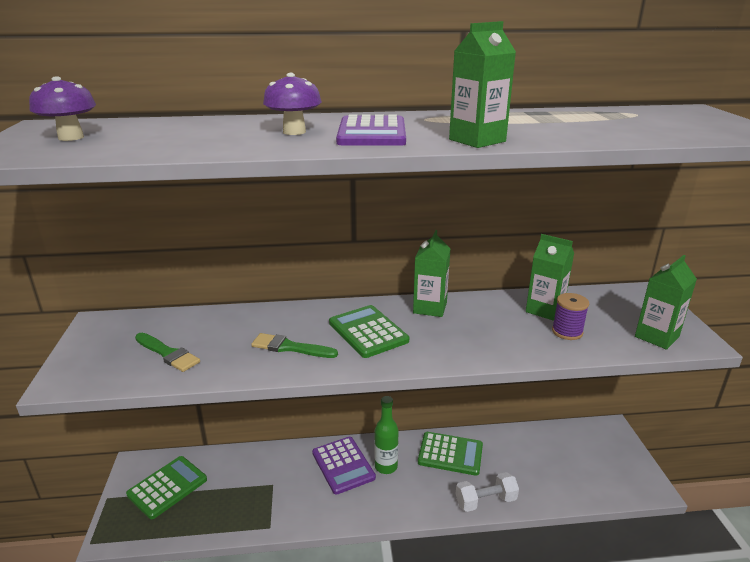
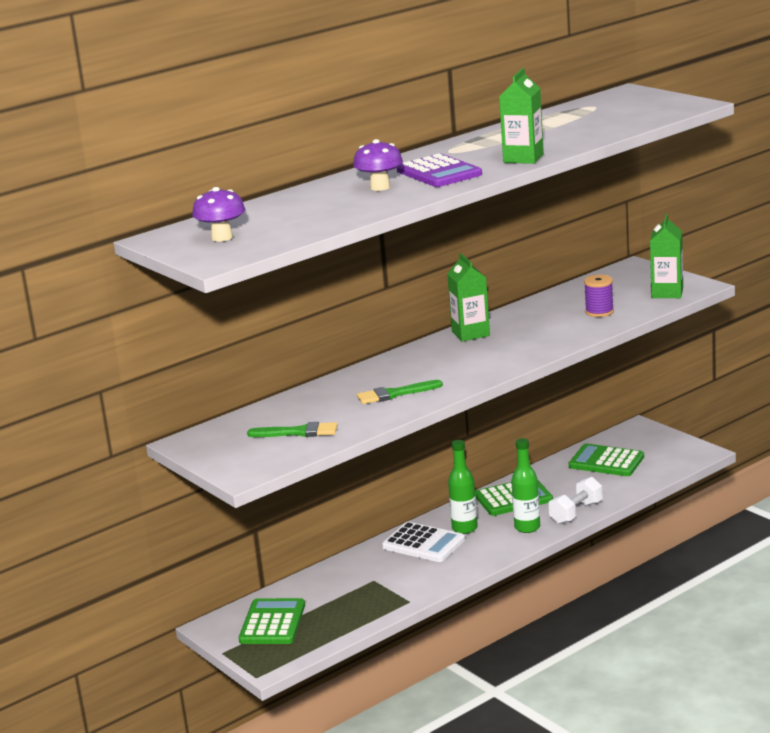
camera: 30 degrees left, 5 degrees down
(343, 465) = (423, 543): purple calculator -> white calculator
(368, 332) = (443, 364): green calculator -> green calculator (606, 461)
(432, 495) = (527, 527): none -> green bottle
(544, 310) = (566, 304): green carton -> none

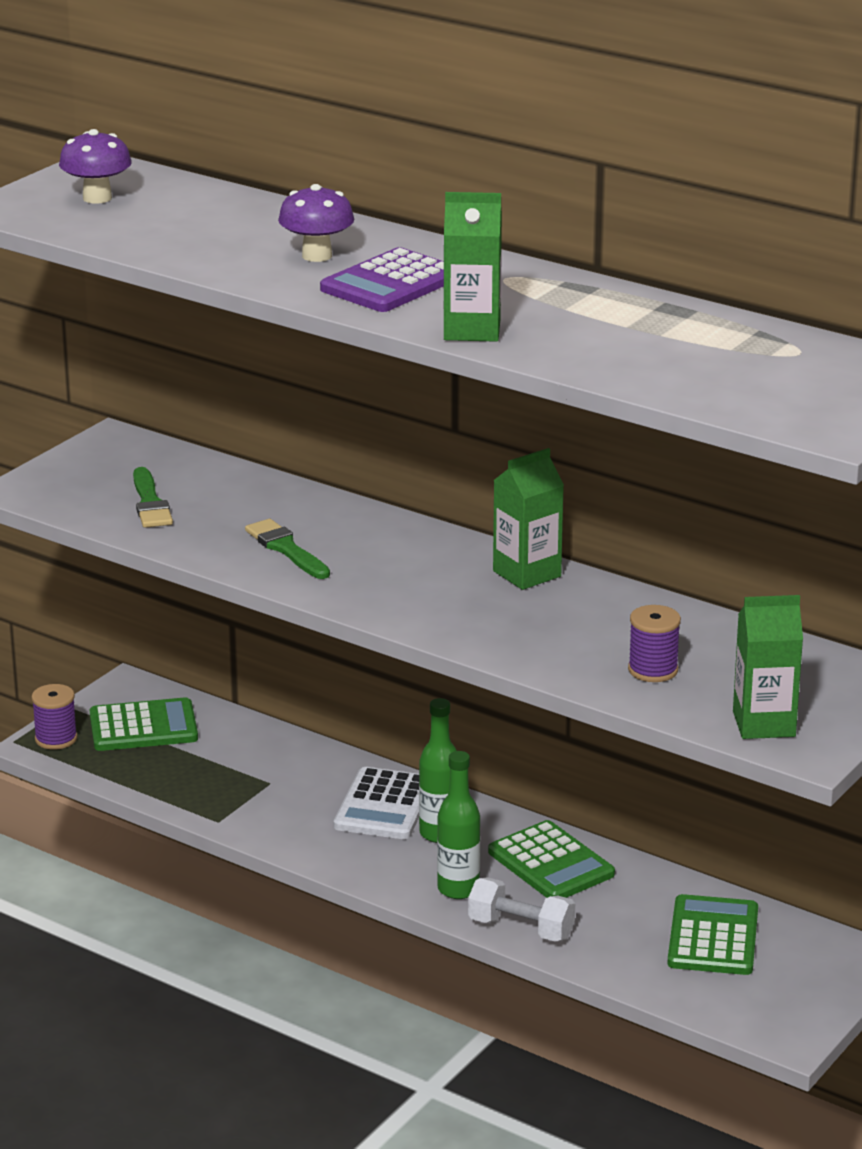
camera: 70 degrees right, 5 degrees up
(265, 659) = (56, 739): none -> purple spool

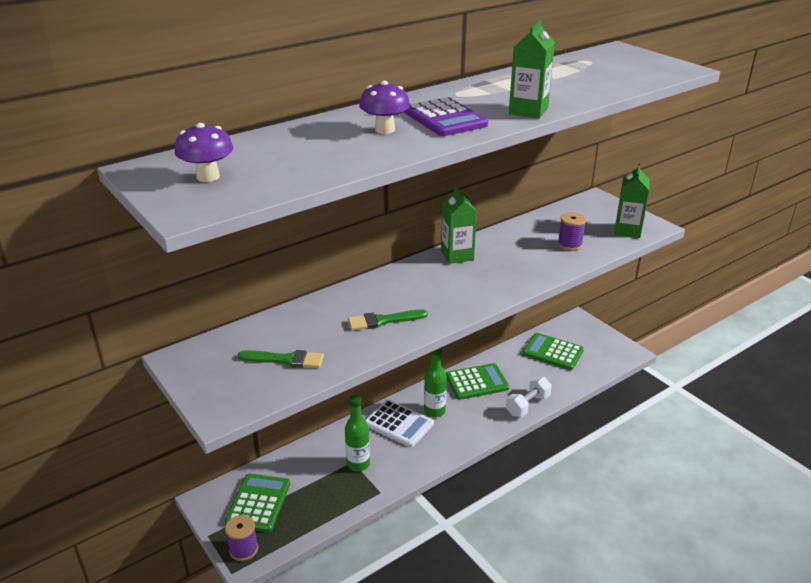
camera: 70 degrees left, 5 degrees up
(458, 889) = (486, 417): green bottle -> green bottle (358, 464)

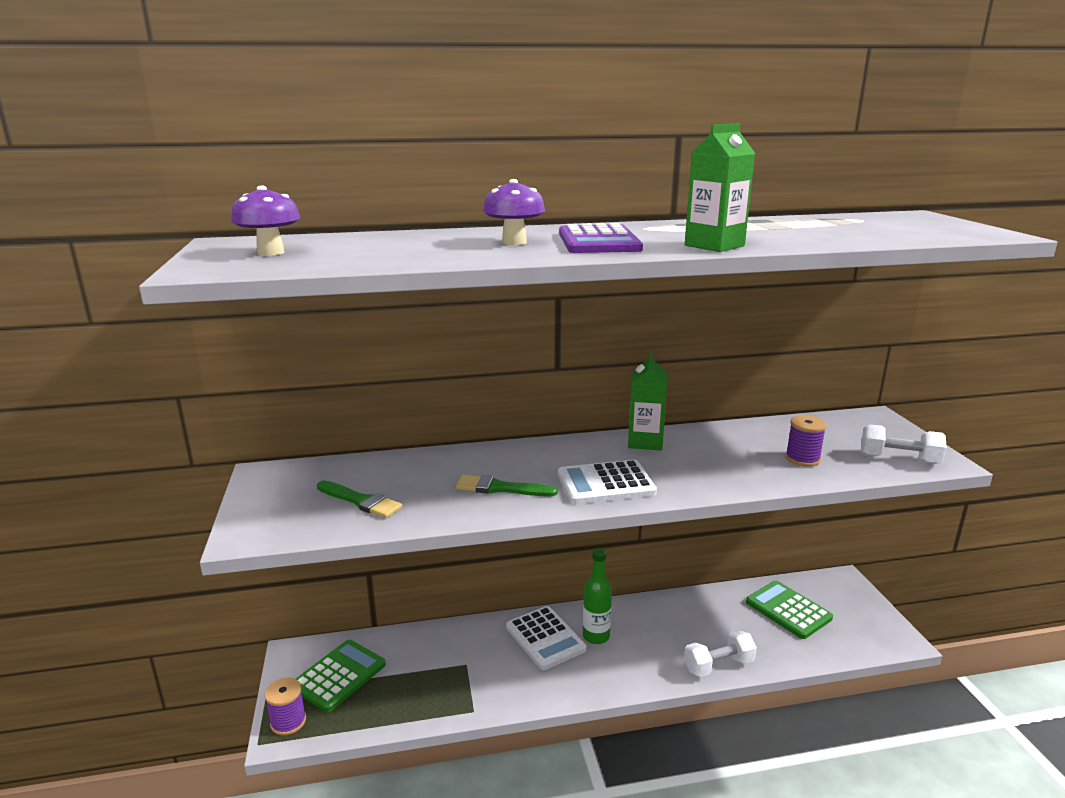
camera: 25 degrees right, 10 degrees down
(358, 464) = (470, 669): green bottle -> none
(455, 297) = (605, 483): none -> white calculator
(477, 382) = (667, 618): green calculator -> none
(627, 230) = (899, 459): green carton -> white dumbbell

